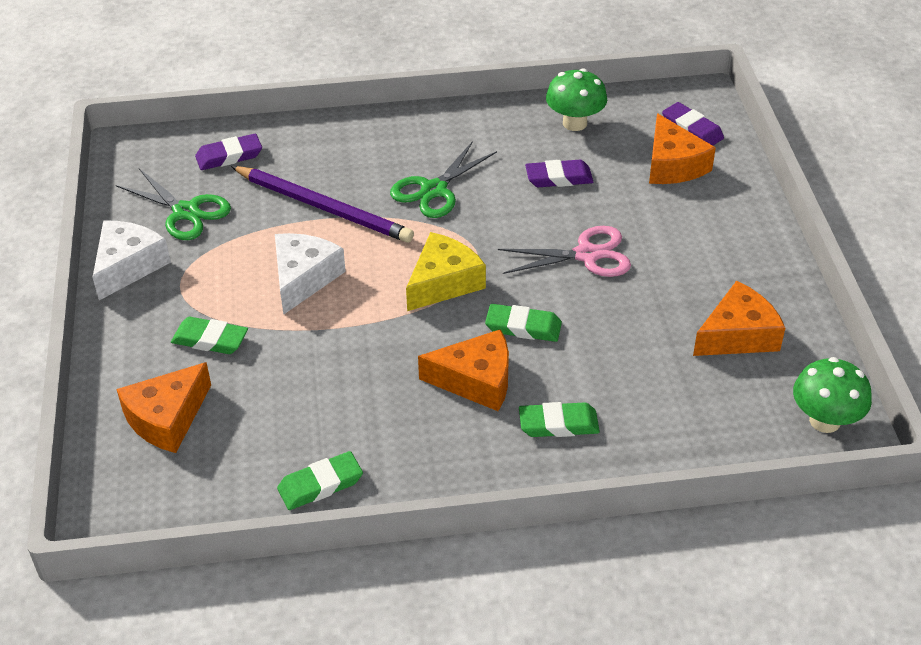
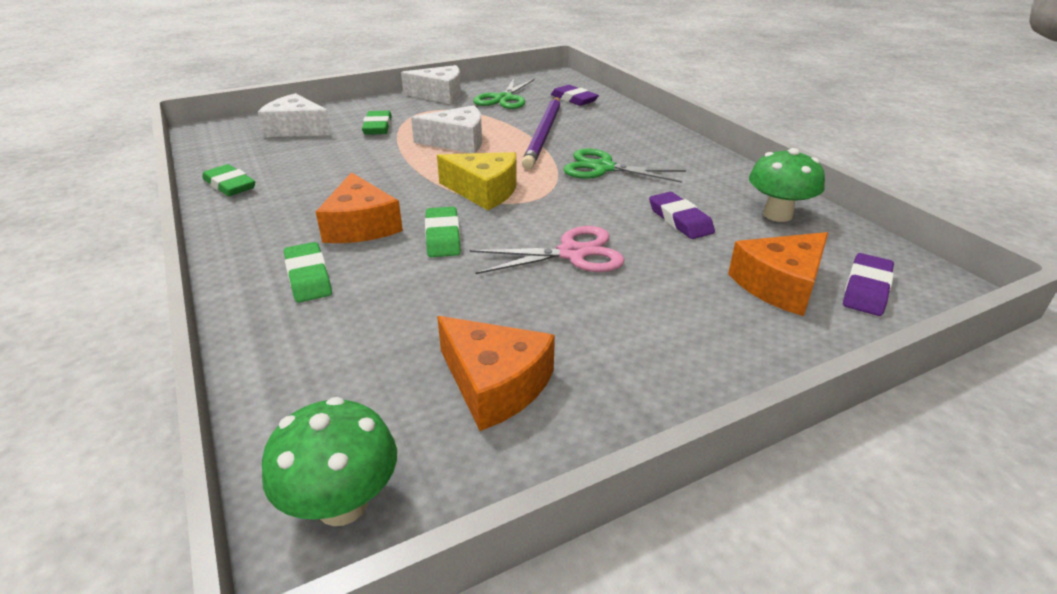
camera: 70 degrees right, 10 degrees down
(167, 418) = (296, 129): orange cheese -> white cheese
(586, 255) = (572, 253): pink scissors -> pink scissors turned 75 degrees counterclockwise

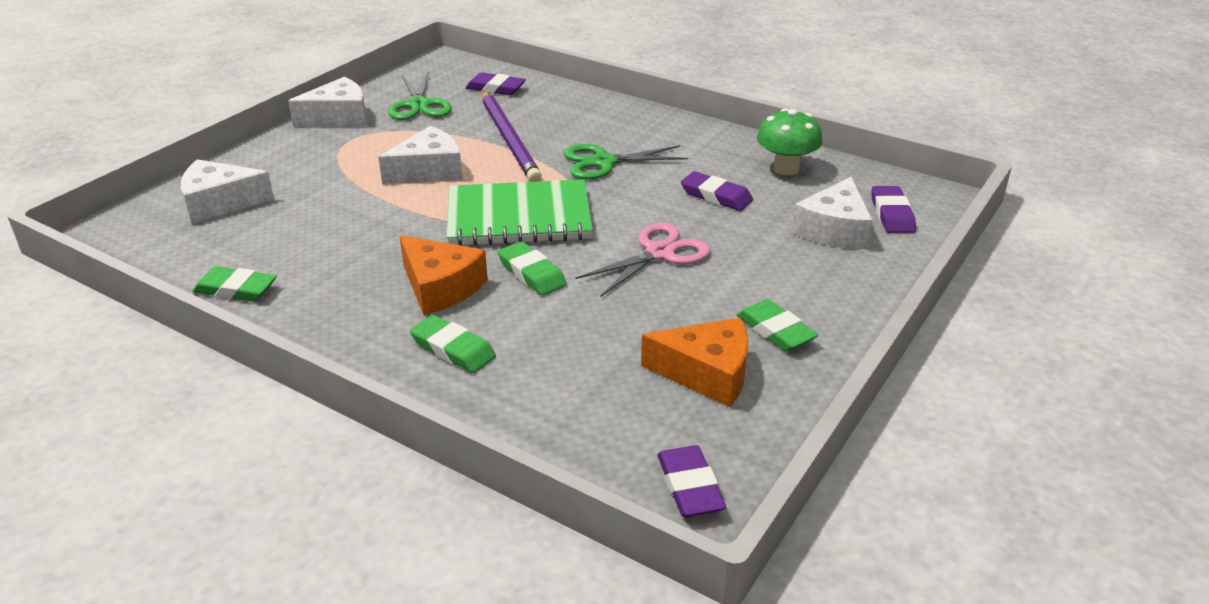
camera: 30 degrees left, 0 degrees up
(342, 504) = (690, 486): green mushroom -> purple eraser
(378, 127) = (316, 175): green eraser -> green eraser (775, 330)
(484, 191) = (519, 218): yellow cheese -> green notebook
(780, 285) = (834, 230): orange cheese -> white cheese

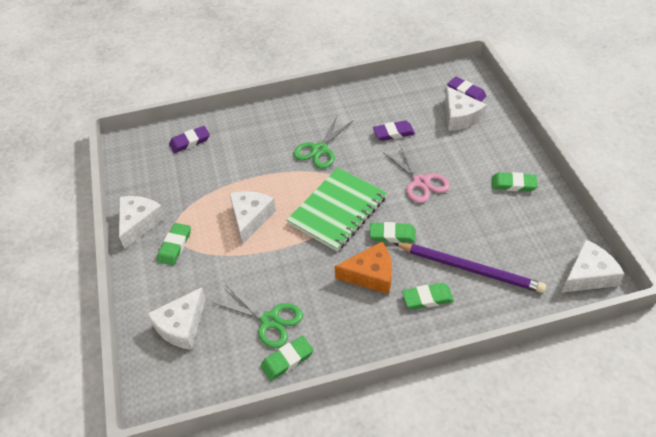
camera: 45 degrees left, 15 degrees up
(330, 148) = (175, 246): none -> green eraser
(419, 105) = (169, 182): green scissors -> green scissors (270, 320)
(509, 139) = (254, 169): purple pencil -> purple pencil (470, 269)
(659, 253) = (421, 182): pink scissors -> pink scissors turned 150 degrees clockwise
(690, 486) = (588, 275): purple eraser -> white cheese
(707, 374) = (523, 224): orange cheese -> none
(786, 169) = (396, 96): green mushroom -> none

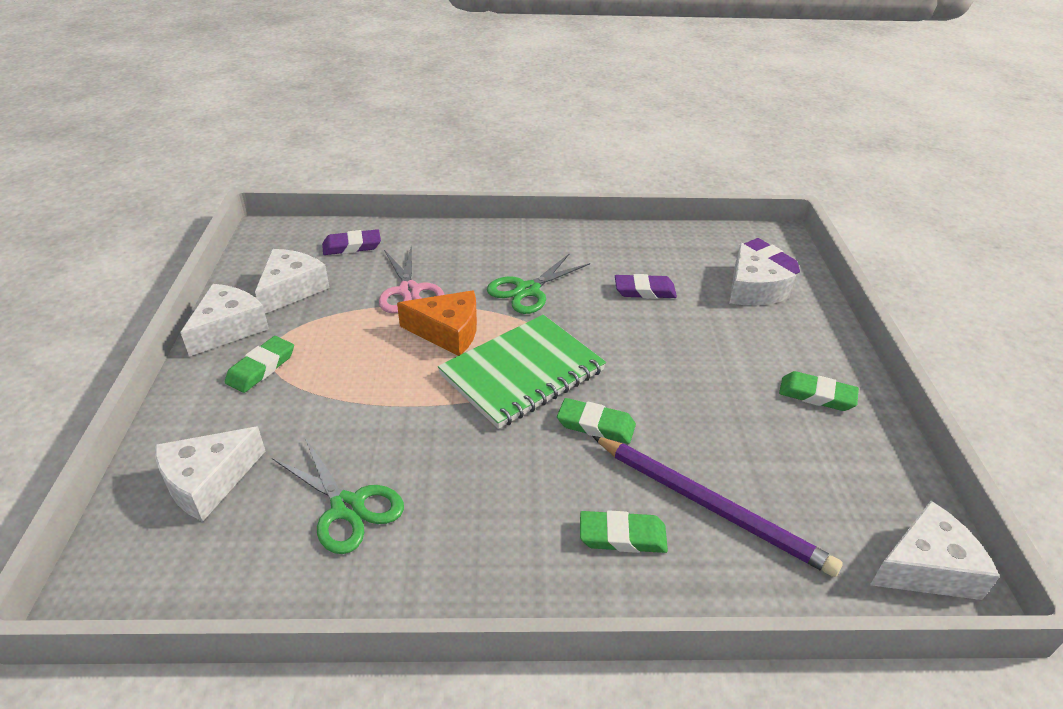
camera: 10 degrees right, 10 degrees down
(250, 218) = (388, 355): white cheese -> white cheese (291, 289)
(287, 360) = (345, 578): green eraser -> none
(371, 275) = (539, 476): orange cheese -> orange cheese (448, 332)
(421, 182) = (666, 361): pink scissors -> pink scissors (409, 291)

